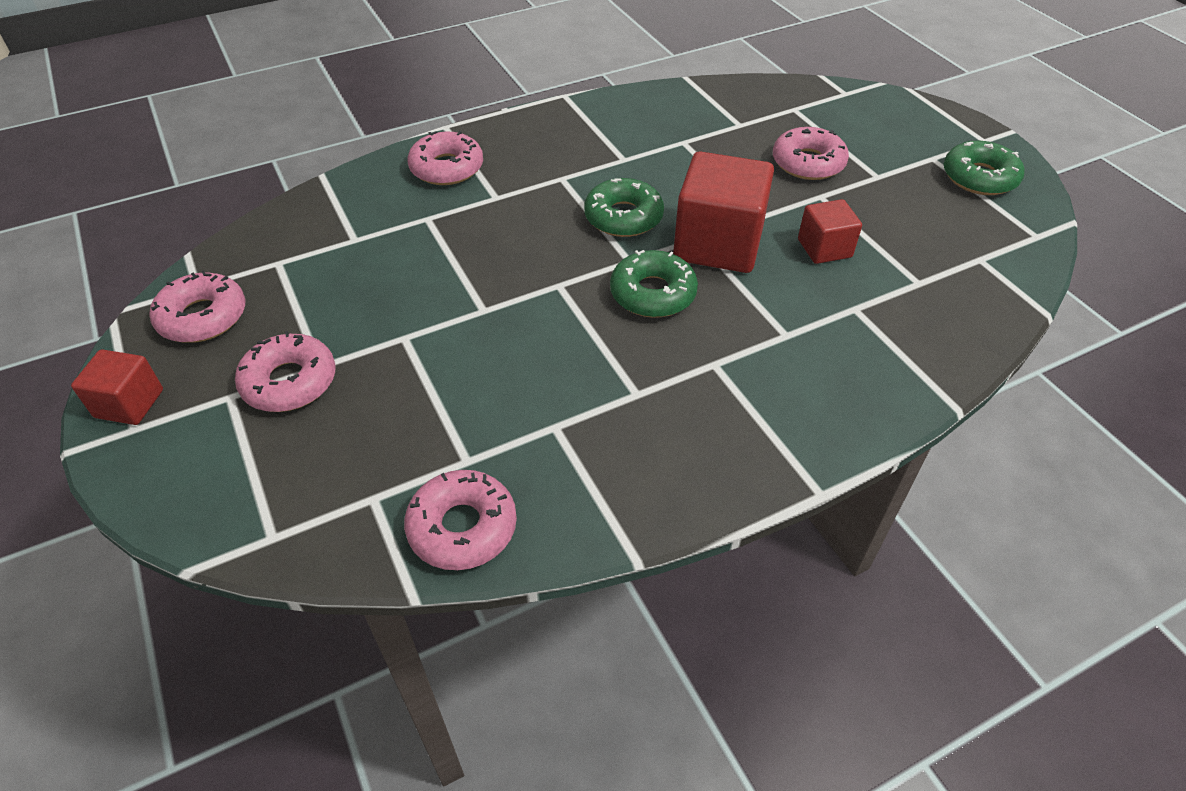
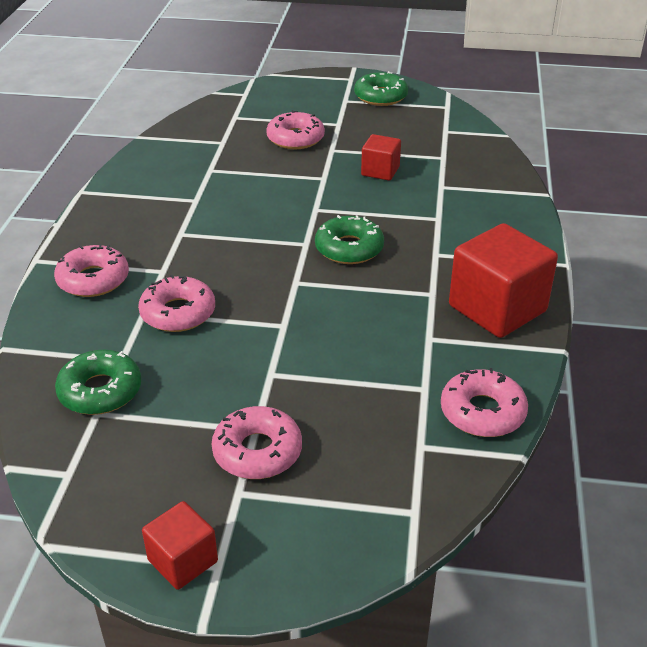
camera: 55 degrees left, 10 degrees down
(203, 317) = (117, 481): pink donut -> pink donut (178, 313)
(623, 217) = (259, 227): green donut -> green donut (100, 391)
(718, 244) = (331, 204): red cube -> red cube (497, 308)

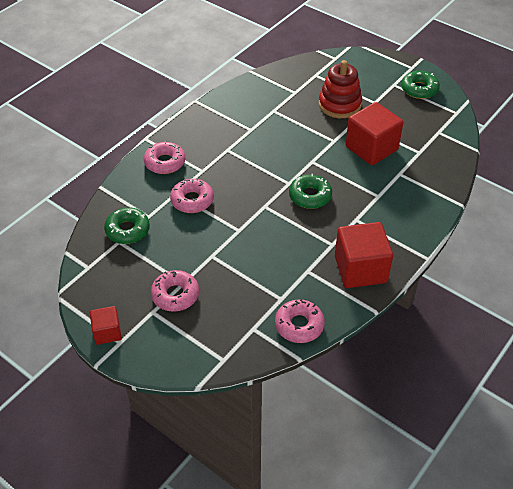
camera: 30 degrees right, 10 degrees up
(295, 138) = (339, 105): pink donut -> red stacking toy
(380, 171) = (371, 148): red cube -> red cube, size x1.86

